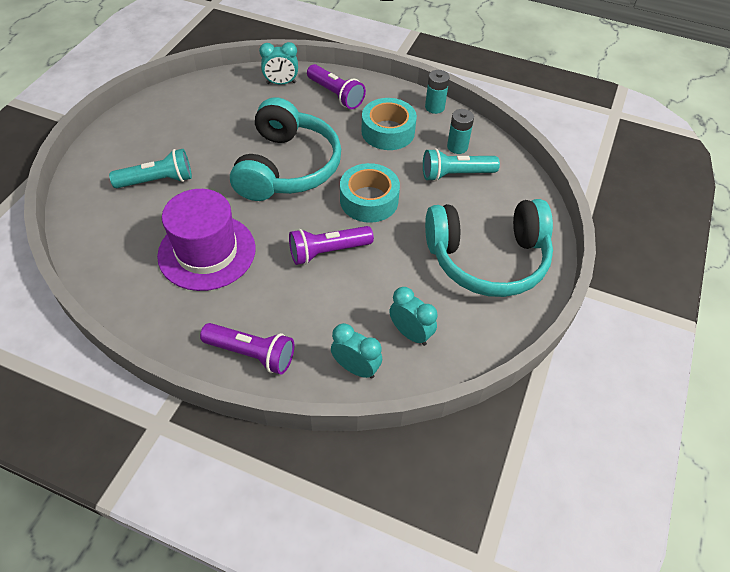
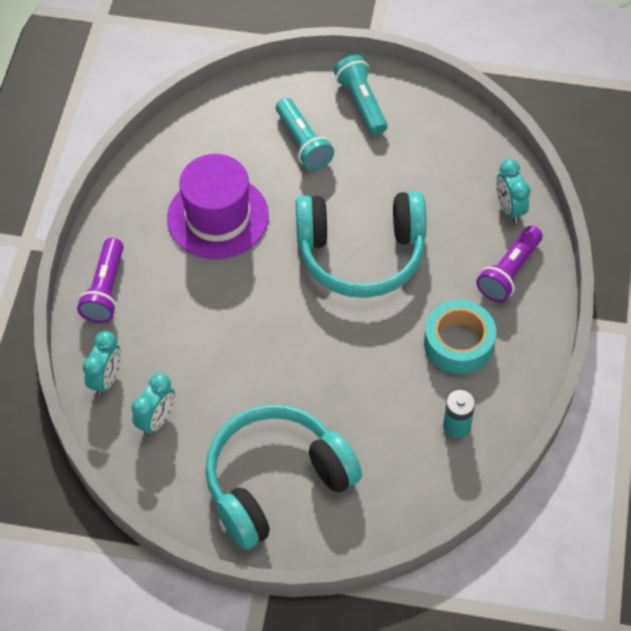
camera: 80 degrees right, 5 degrees up
(327, 251) = (246, 323): purple flashlight -> none
(369, 200) = (333, 346): turquoise tape -> none
(434, 107) = (526, 389): turquoise battery -> none
(455, 174) = (405, 431): turquoise flashlight -> turquoise flashlight (361, 102)
(487, 259) = (276, 482): turquoise headphones -> turquoise headphones turned 75 degrees clockwise

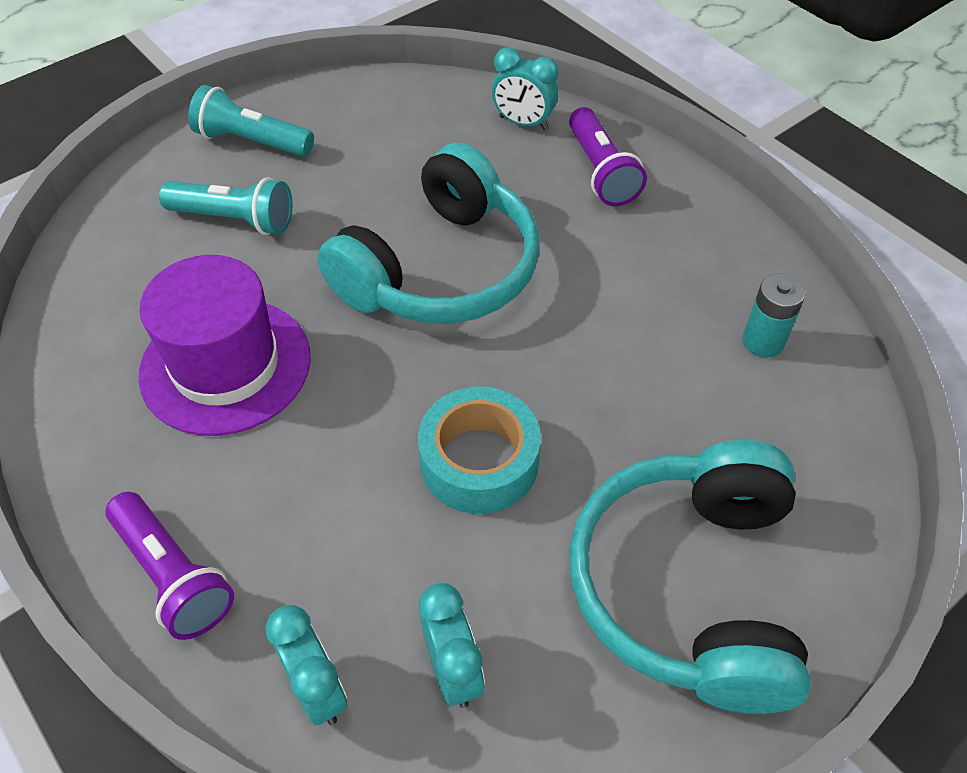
camera: 50 degrees left, 5 degrees down
(458, 343) = (651, 267): turquoise tape -> turquoise tape (479, 461)

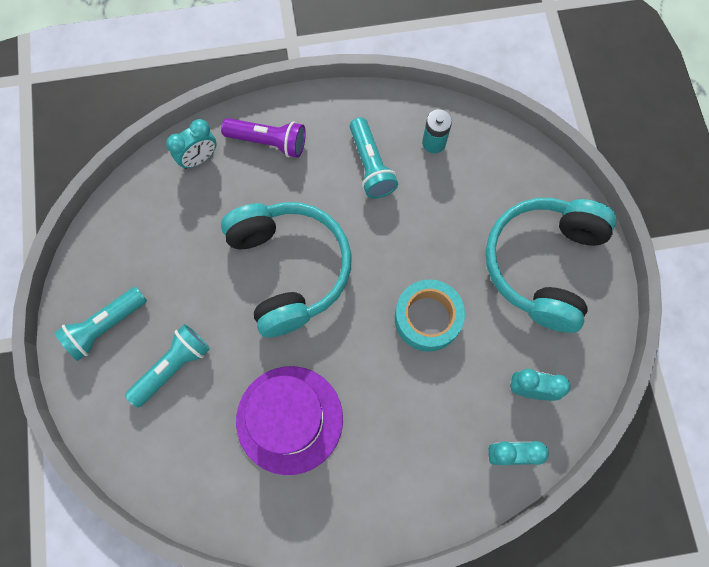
camera: 60 degrees left, 20 degrees up
(173, 576) = (413, 499): purple flashlight -> none
(660, 286) = (370, 166): none -> turquoise flashlight
(689, 587) = (543, 265): turquoise headphones -> turquoise headphones turned 75 degrees clockwise

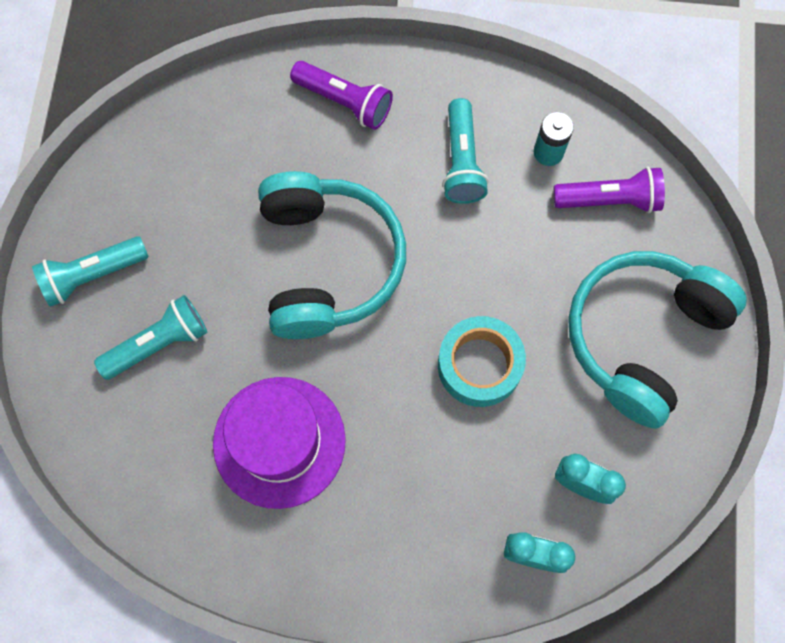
camera: 15 degrees right, 0 degrees up
(199, 158) = (255, 102): turquoise clock -> none
(489, 167) = (610, 200): none -> purple flashlight

